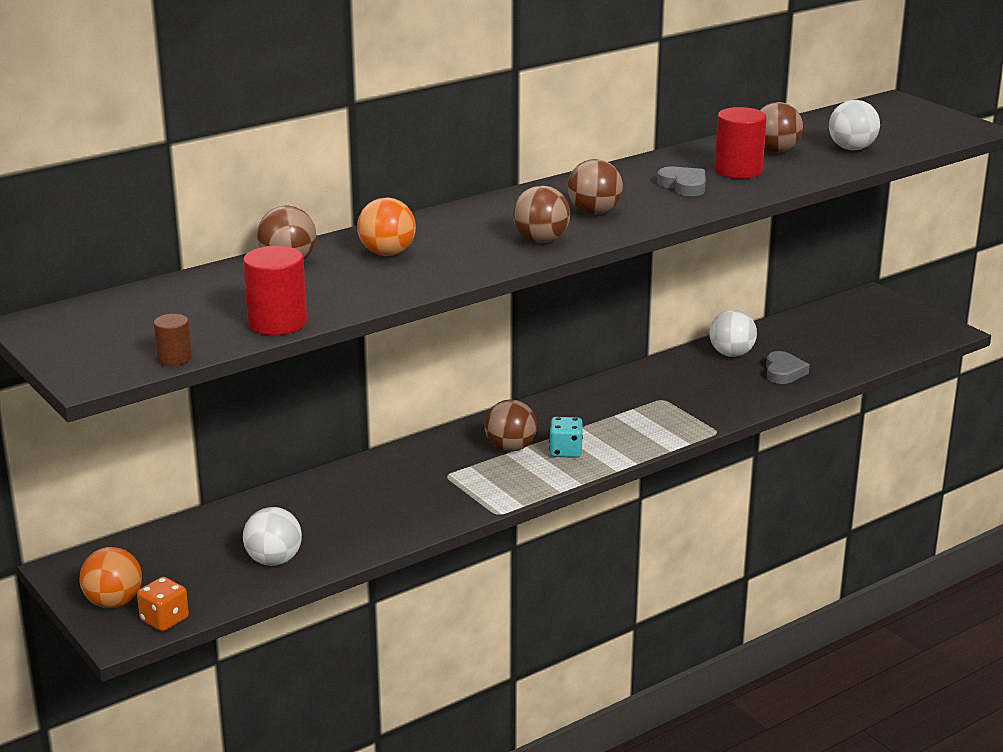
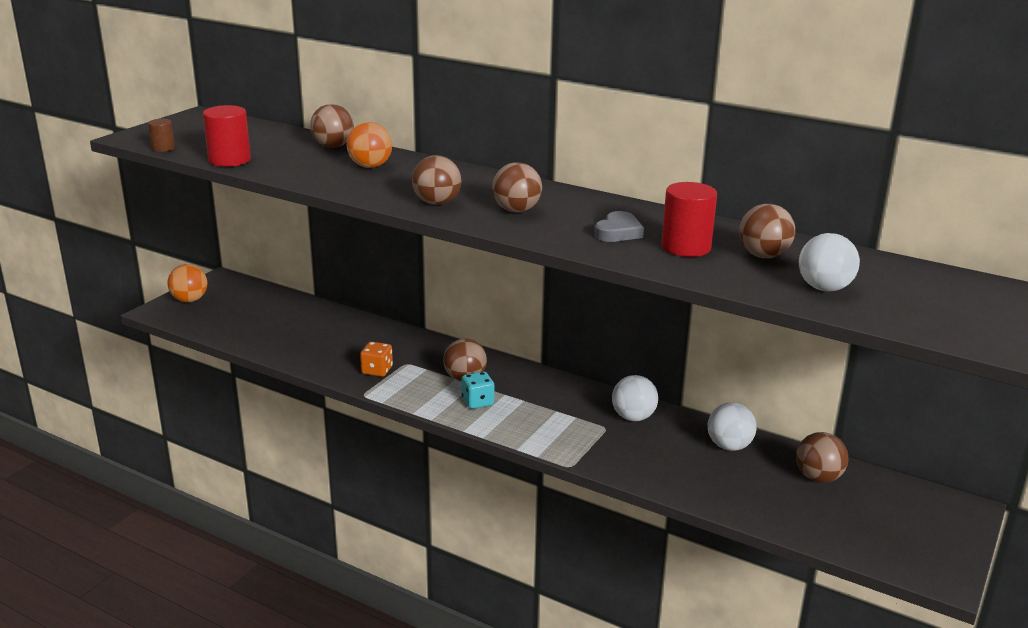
camera: 65 degrees right, 0 degrees up
(164, 619) = (176, 318): orange dice -> orange dice (377, 370)
(274, 560) = (258, 332): white ball -> white ball (633, 417)
(783, 372) = (722, 481): grey heart -> none
(801, 333) = (818, 477): none -> brown ball

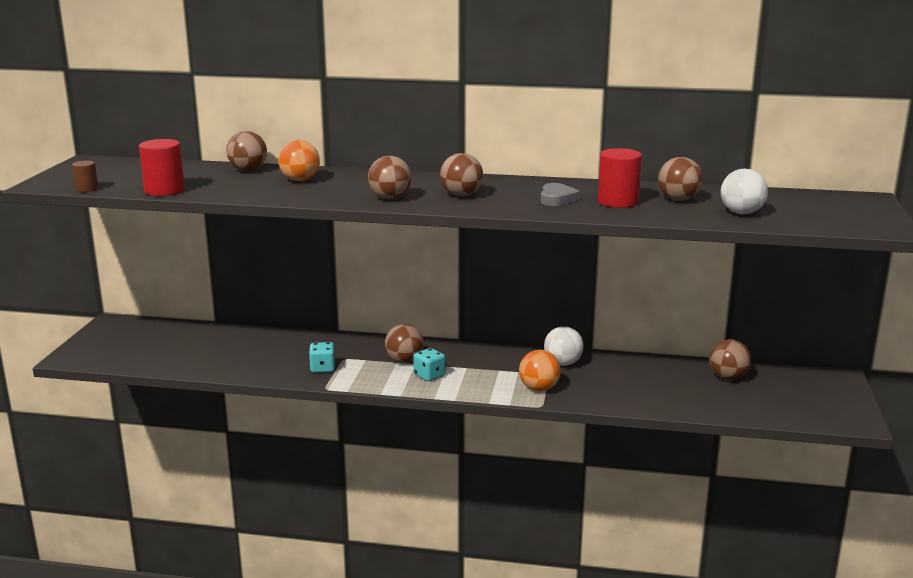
camera: 20 degrees left, 5 degrees down
(189, 300) = (94, 344): orange ball -> orange ball (539, 388)
(377, 370) = (322, 368): orange dice -> turquoise dice
(729, 446) = (649, 369): white ball -> none

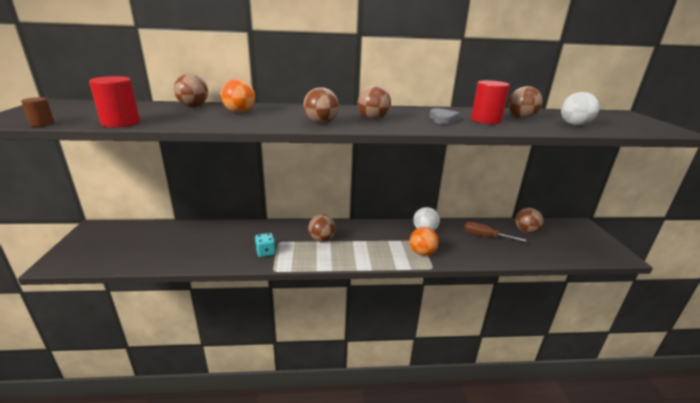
camera: 15 degrees left, 5 degrees up
(429, 375) = (344, 250): turquoise dice -> none
(652, 378) = (485, 236): none -> brown screwdriver

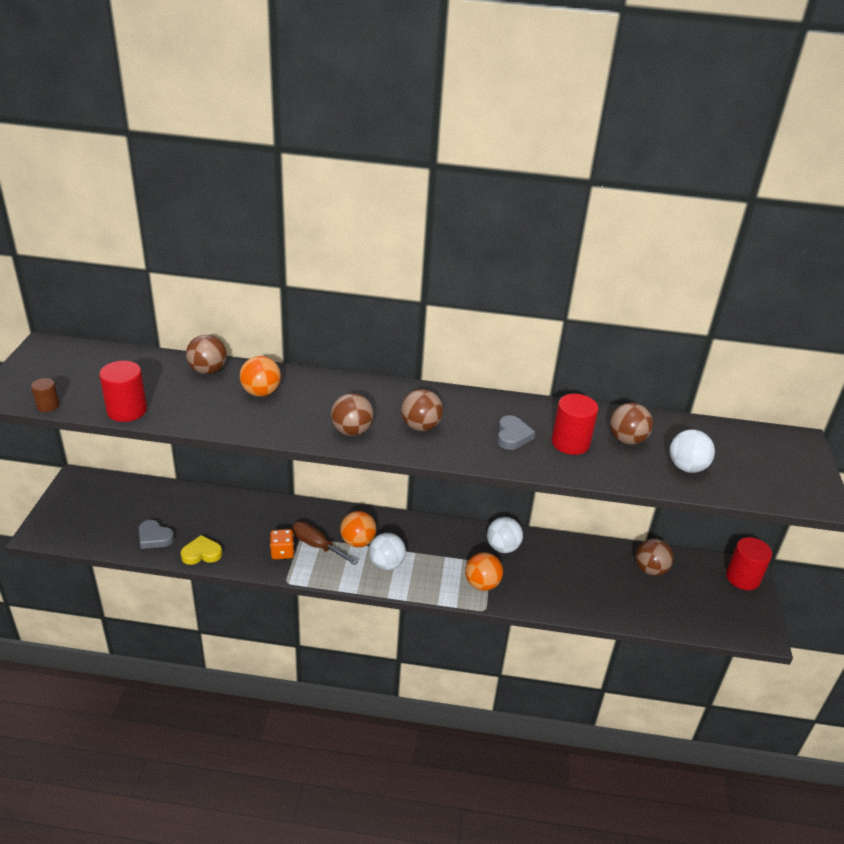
camera: 10 degrees right, 10 degrees up
(158, 255) = (154, 537): none -> grey heart
(199, 261) = (201, 553): none -> yellow heart
(266, 252) = (282, 552): turquoise dice -> orange dice
(322, 239) = (358, 542): brown ball -> orange ball
(348, 249) = (386, 564): none -> white ball
(485, 236) = (583, 570): brown screwdriver -> brown screwdriver (317, 545)
(583, 228) = (742, 578): none -> red cylinder

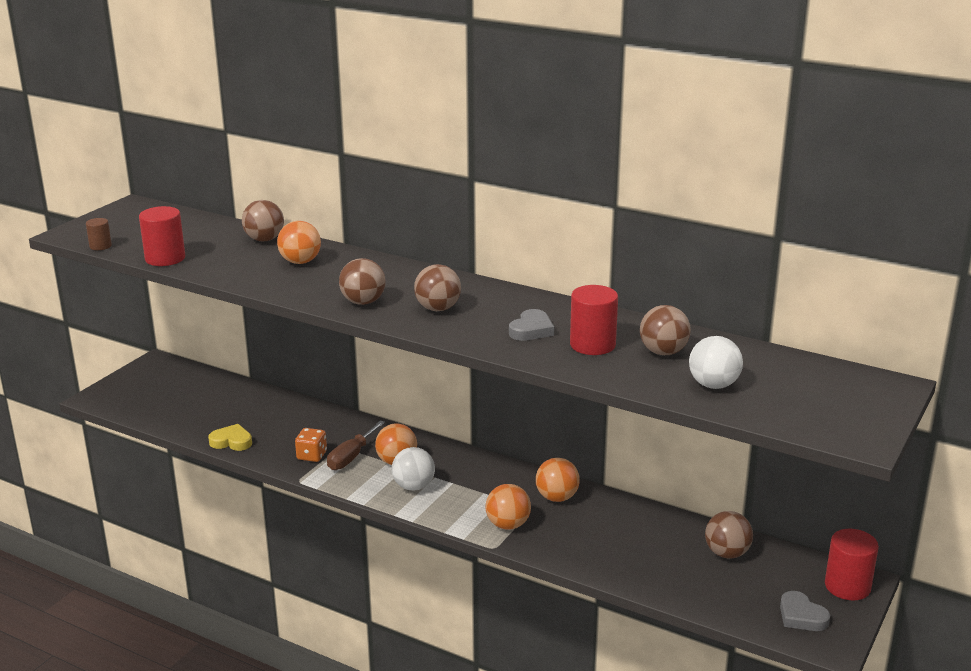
camera: 25 degrees right, 10 degrees down
(154, 537) = (196, 420): grey heart -> grey heart (801, 616)
(317, 545) = (351, 457): brown screwdriver -> brown screwdriver turned 120 degrees counterclockwise
(502, 547) = (557, 497): white ball -> orange ball

